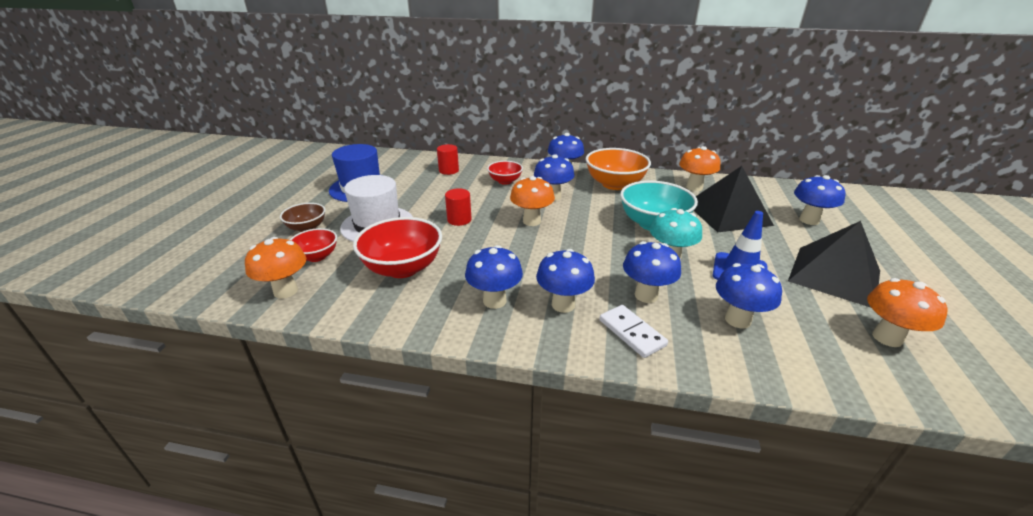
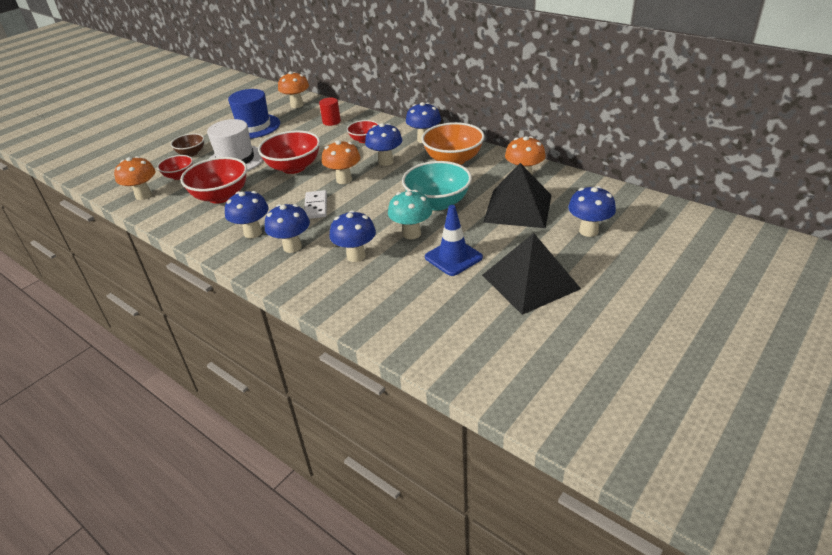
camera: 30 degrees right, 5 degrees up
(459, 219) = (294, 167): red cylinder -> red bowl
(631, 333) = (313, 277): white domino -> white domino (316, 206)
(737, 320) = (398, 290): blue mushroom -> none
(887, 338) = (495, 335): orange mushroom -> orange mushroom (297, 105)

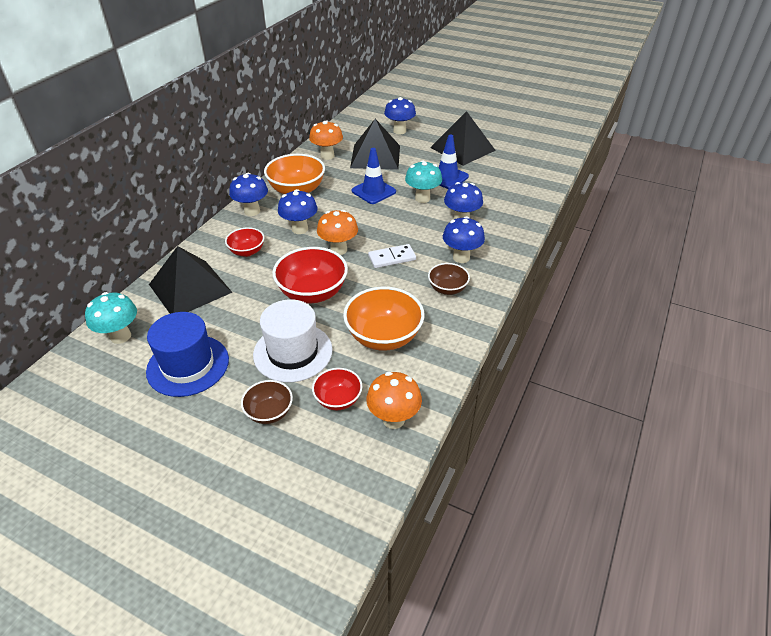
camera: 105 degrees left, 5 degrees up
(221, 196) = (383, 336): red bowl -> orange bowl
(253, 233) = (447, 289): blue mushroom -> brown bowl
(297, 105) = (120, 336): orange mushroom -> turquoise mushroom
(331, 122) = (190, 288): red cylinder -> black pyramid
(437, 203) = (373, 191): turquoise bowl -> blue traffic cone

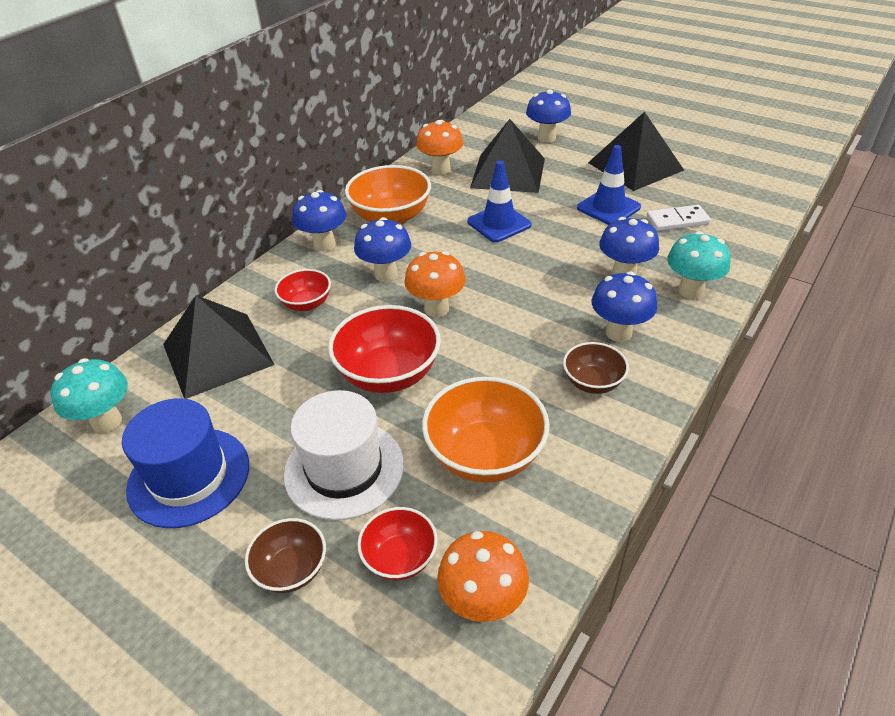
camera: 10 degrees right, 0 degrees up
(392, 258) = (513, 327): white domino -> white domino (677, 220)
(422, 198) = (569, 237): turquoise mushroom -> turquoise mushroom (690, 291)

